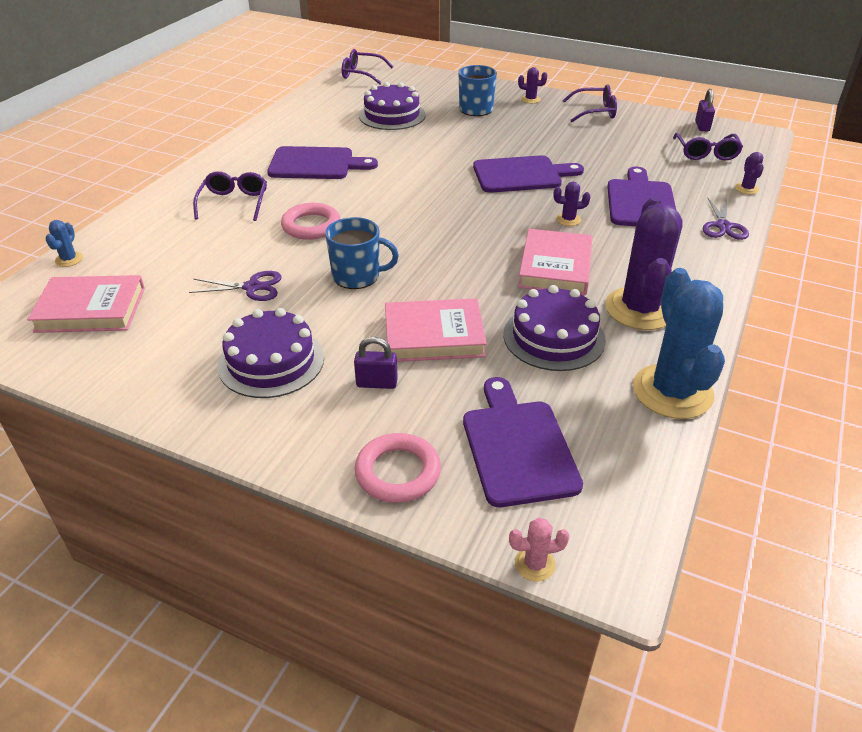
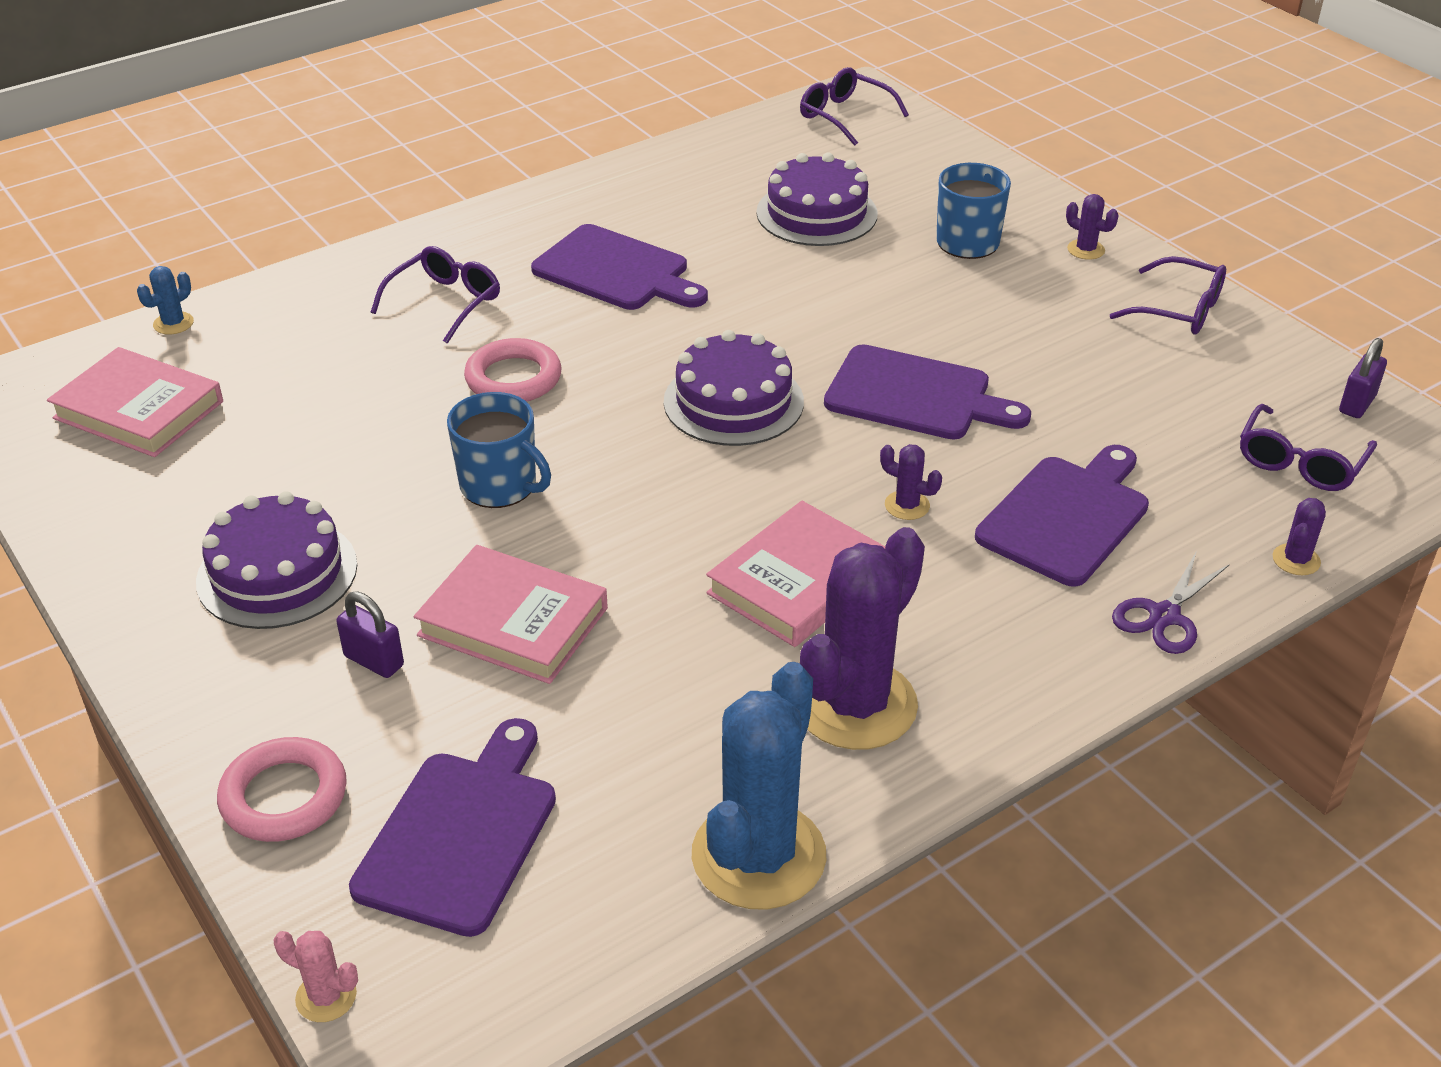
camera: 30 degrees right, 0 degrees up
(252, 287) = (351, 451): purple scissors -> none
(554, 337) = (676, 695): purple cake -> purple cake (733, 402)

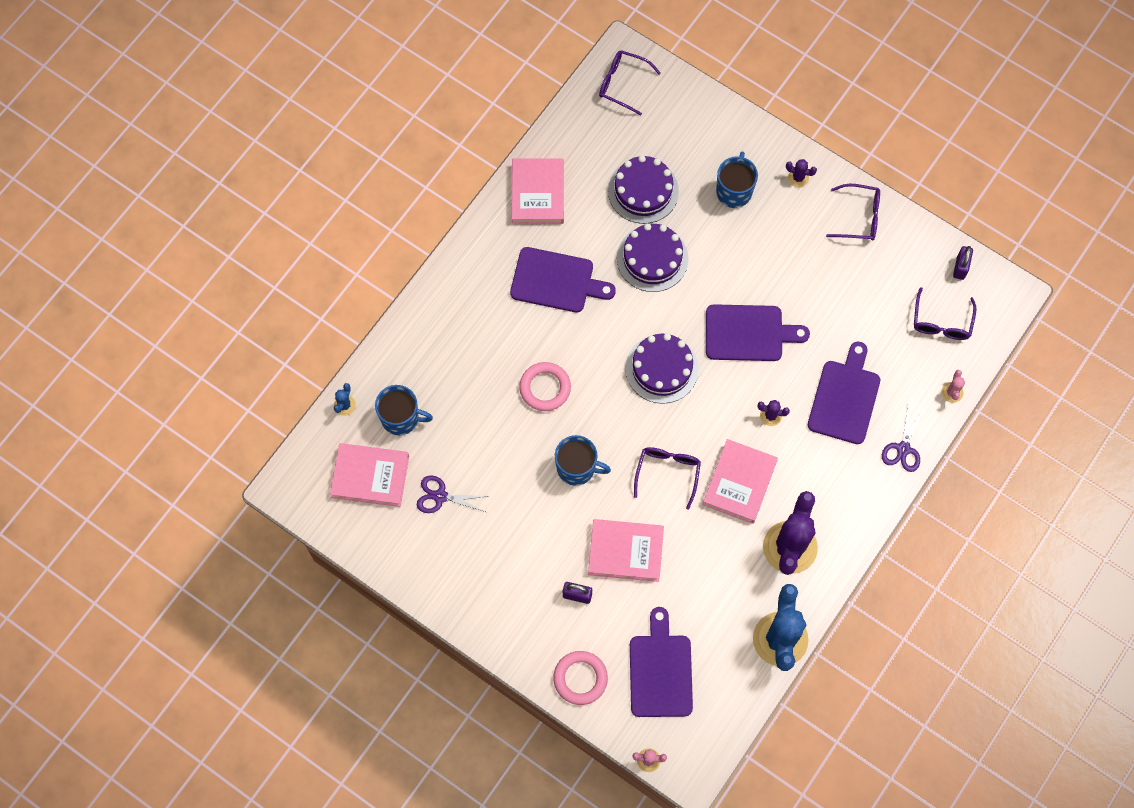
camera: 20 degrees left, 30 degrees up
(233, 462) = (440, 496): none -> purple scissors
(249, 357) = (401, 418): none -> blue mug
(277, 573) = (505, 560): purple cake -> purple cake (652, 258)
(445, 302) = (479, 339): purple glasses -> purple glasses (668, 473)
(648, 184) = (537, 193): none -> pink book
(1296, 560) = (952, 392): purple cactus -> pink cactus

